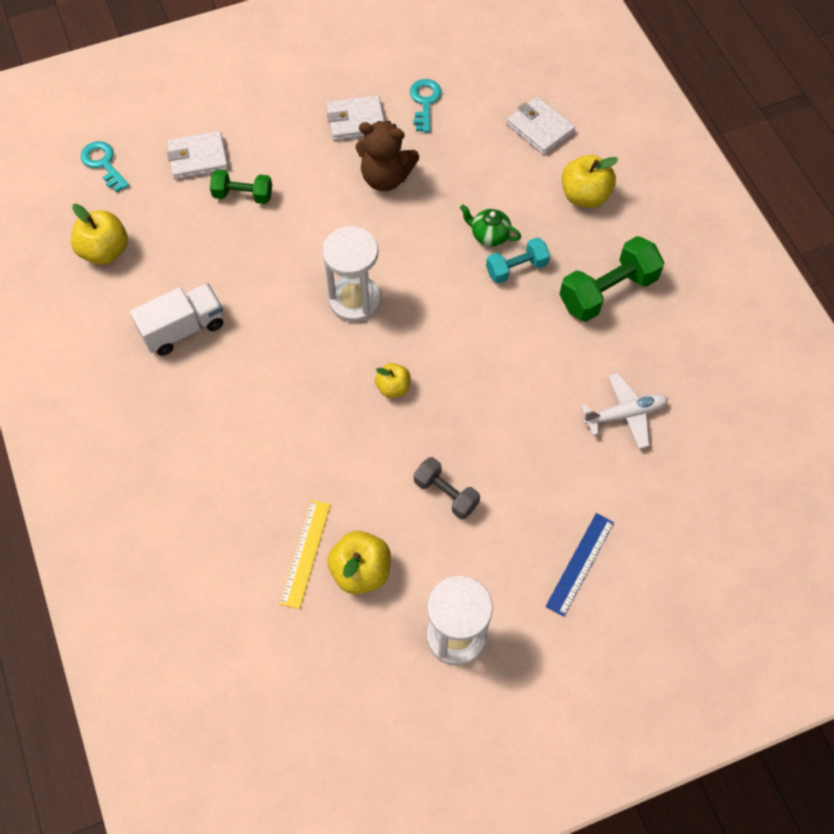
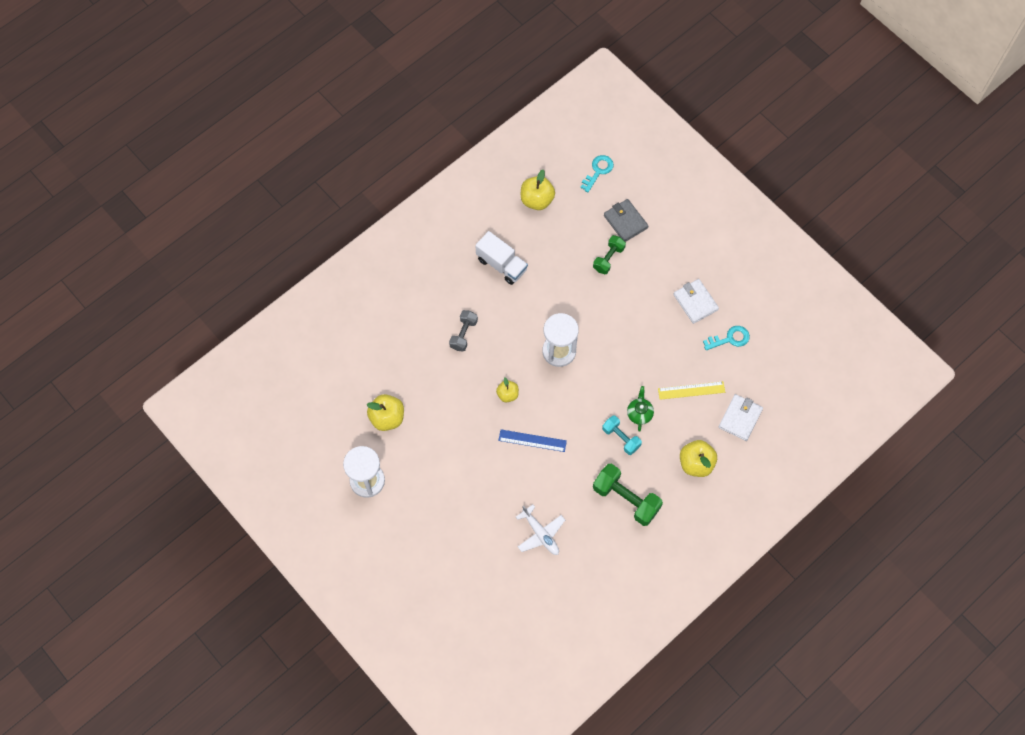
camera: 70 degrees right, 5 degrees up
(198, 158) = (625, 222): white wallet -> grey wallet
(243, 195) = (608, 258): green dumbbell -> green dumbbell turned 45 degrees clockwise
(306, 553) = (387, 385): yellow ruler -> yellow ruler (691, 390)
(385, 177) = (658, 336): brown teddy bear -> none
(446, 494) = (450, 447): grey dumbbell -> grey dumbbell (463, 334)
(580, 564) = (433, 535): blue ruler -> blue ruler (532, 440)

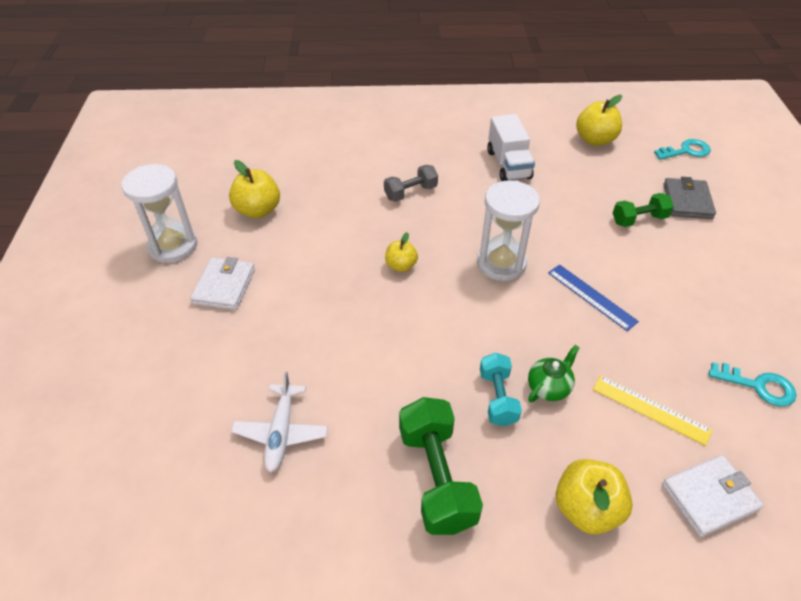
camera: 40 degrees right, 20 degrees down
(532, 440) = (382, 325): blue ruler -> blue ruler (591, 296)
(695, 302) = (729, 318): white wallet -> white wallet (224, 286)

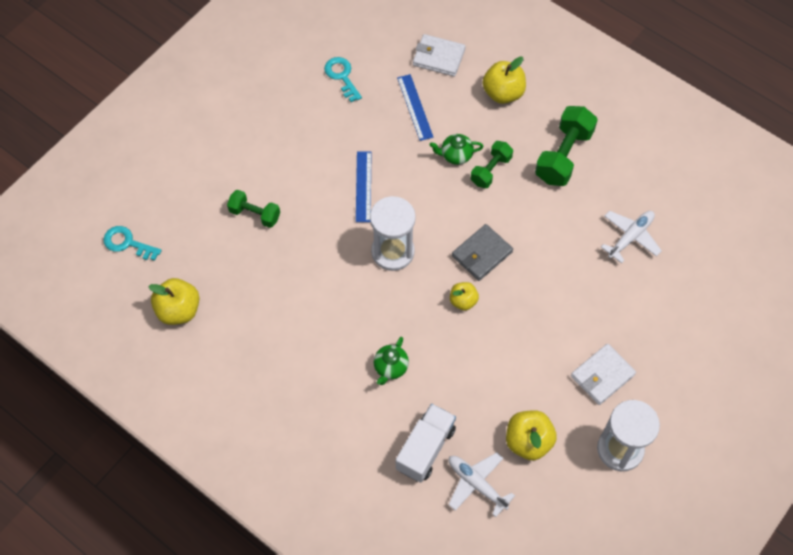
camera: 140 degrees left, 15 degrees up
(279, 169) = (476, 484): none -> white plane
(410, 192) = (390, 367): grey dumbbell -> green teapot
(497, 398) = (491, 170): turquoise dumbbell -> green dumbbell
(508, 164) = (281, 338): white truck -> white truck (425, 448)
(650, 409) = (415, 107): yellow ruler -> blue ruler
(687, 201) = (199, 202): grey wallet -> grey wallet (482, 254)

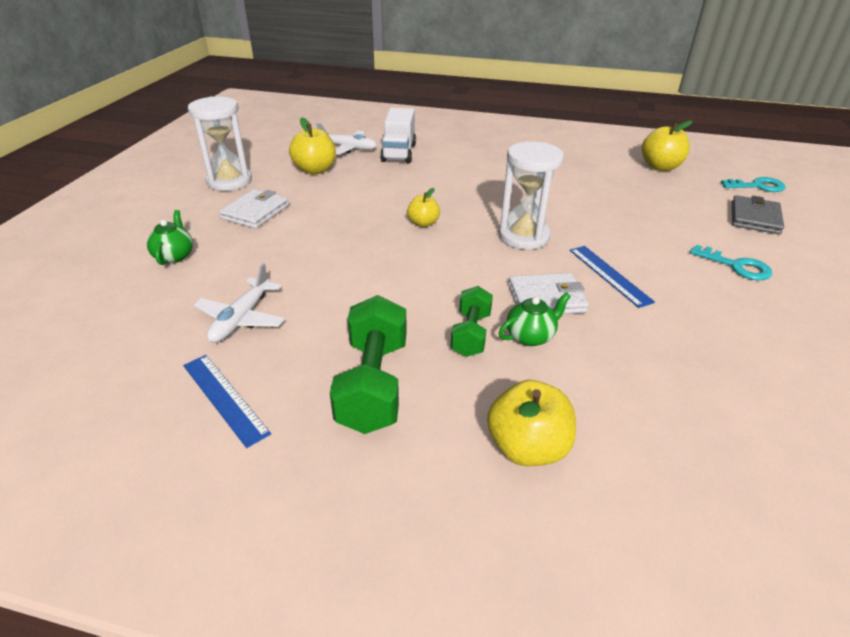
camera: 155 degrees right, 25 degrees down
(255, 214) = (686, 227): green dumbbell -> none
(342, 76) = (784, 382): turquoise key -> turquoise key (736, 266)
(390, 367) = (459, 177): green teapot -> green teapot (174, 256)
(415, 107) = (641, 376): blue ruler -> blue ruler (224, 398)
(438, 57) = (685, 471): white wallet -> white wallet (546, 298)
(482, 254) = (427, 258): grey wallet -> grey wallet (754, 218)

